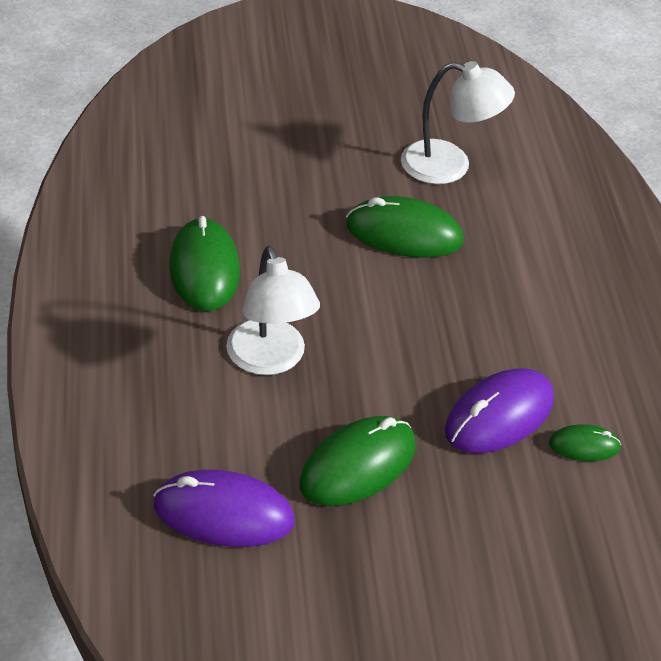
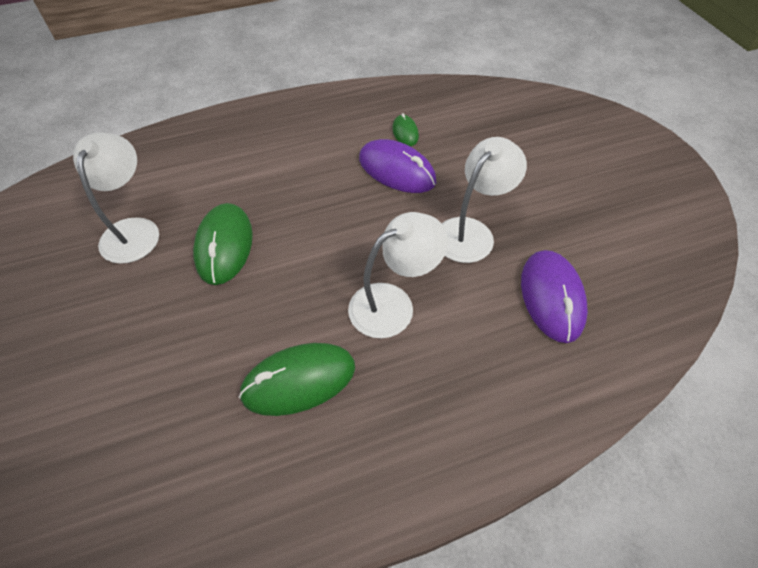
camera: 100 degrees left, 10 degrees up
(358, 465) = (471, 232): green mouse -> white lamp

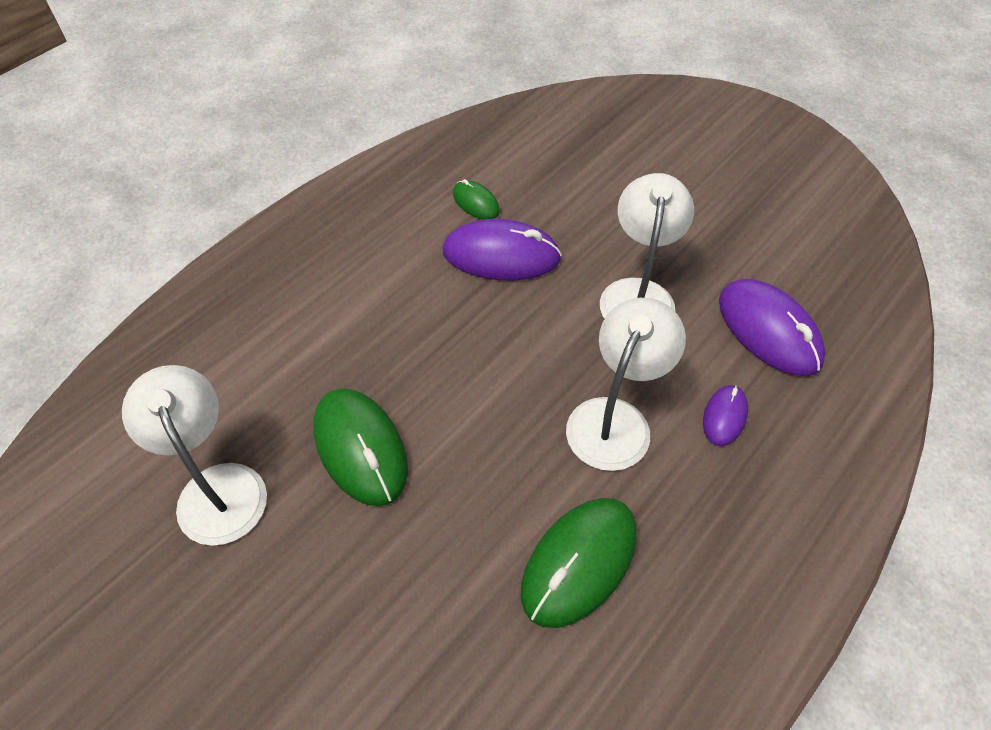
camera: 30 degrees left, 0 degrees up
(472, 339) = (724, 416): none -> purple mouse

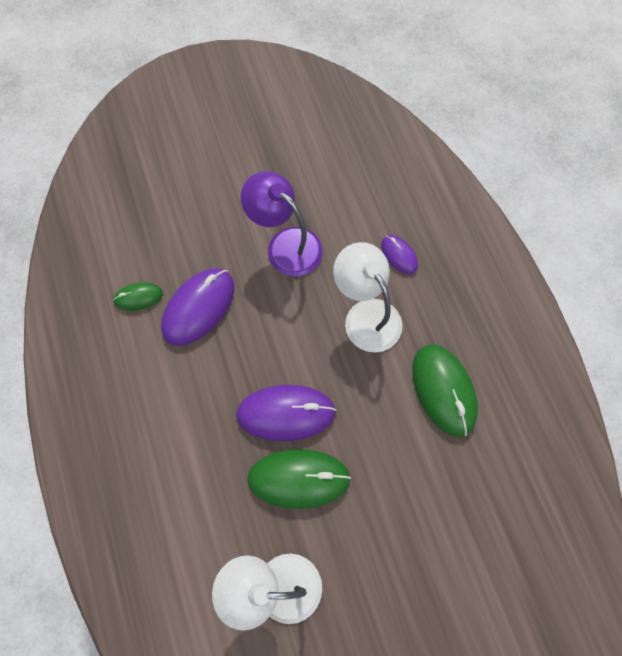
camera: 60 degrees left, 15 degrees up
(638, 294) = (285, 244): white lamp -> purple lamp
(769, 330) = (357, 191): purple mouse -> purple mouse (286, 413)

